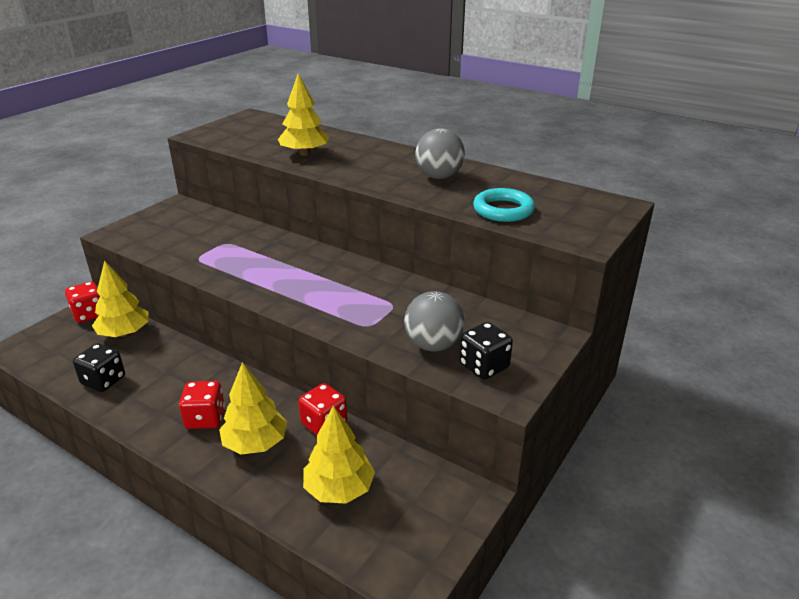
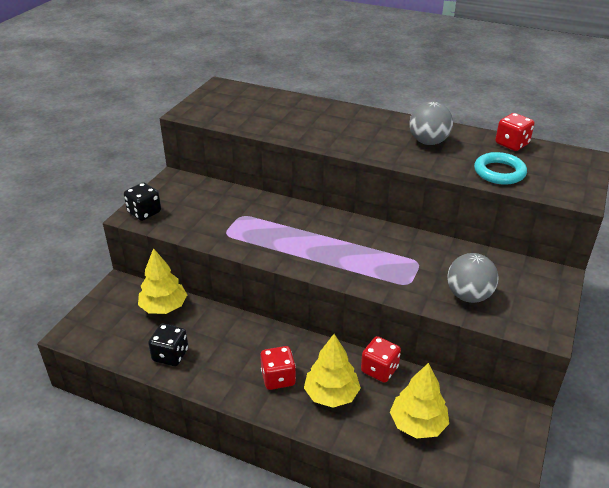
camera: 10 degrees left, 5 degrees up
(89, 314) = (120, 292): red dice -> red dice (512, 144)
(304, 153) = (298, 126): yellow tree -> none
(484, 366) = (517, 310): black dice -> black dice (144, 212)

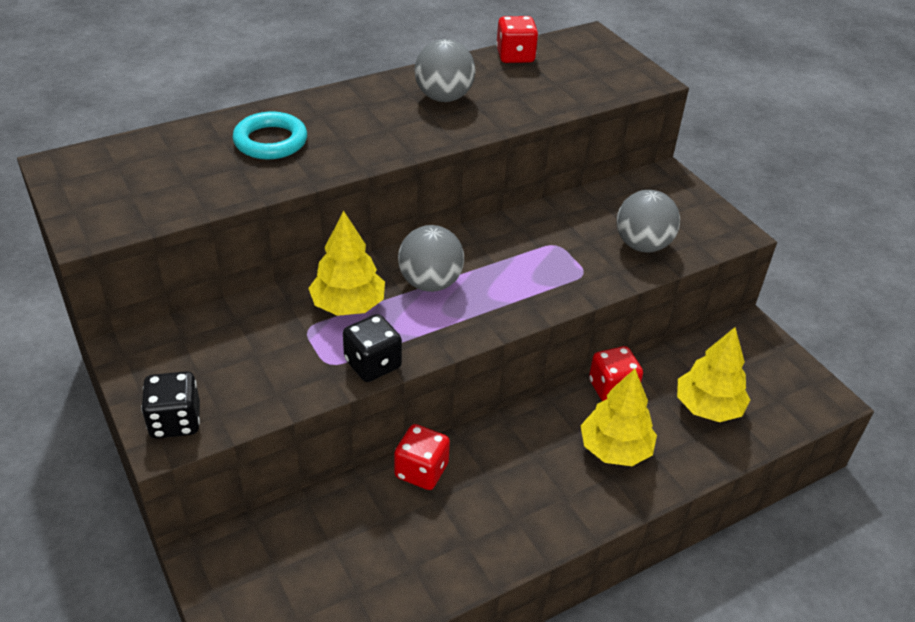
camera: 55 degrees left, 5 degrees up
(164, 307) = (312, 527): yellow tree -> yellow tree (348, 305)
(170, 355) = (415, 568): black dice -> black dice (373, 364)
(278, 378) = (551, 481): red dice -> red dice (421, 471)
(323, 234) = (430, 283): none -> grey ball
(499, 172) = (556, 93): turquoise ring -> turquoise ring (270, 141)

